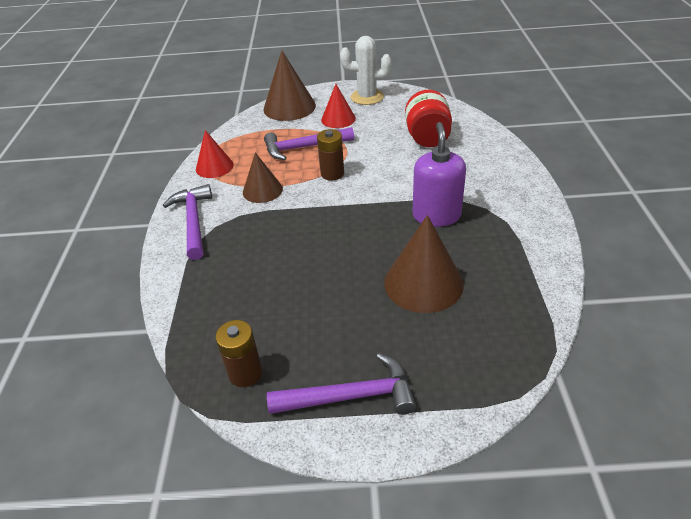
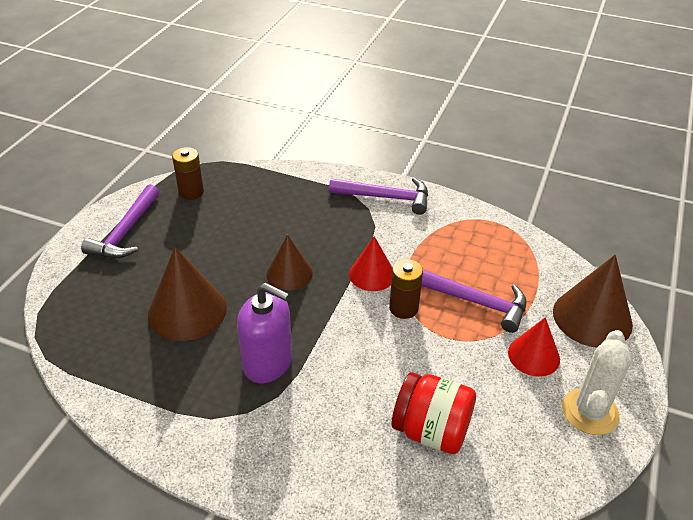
camera: 110 degrees right, 0 degrees up
(214, 167) = (474, 226): red cone -> red cone (372, 274)
(262, 190) = (406, 249): brown cone -> brown cone (289, 273)
(304, 147) = (475, 302): purple hammer -> purple hammer turned 105 degrees clockwise

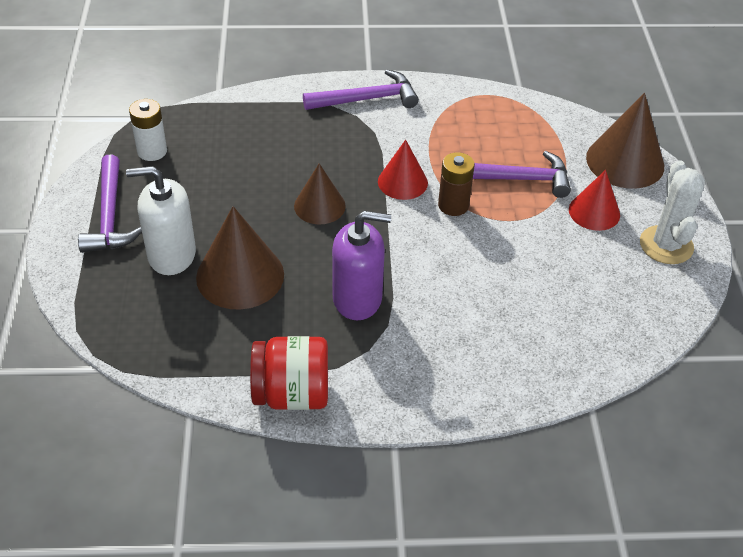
camera: 25 degrees left, 5 degrees up
(148, 276) = (171, 255): none -> white soap dispenser
(191, 192) = (152, 151): brown battery -> white battery
(431, 431) = (545, 307): red jar -> red jar (292, 394)

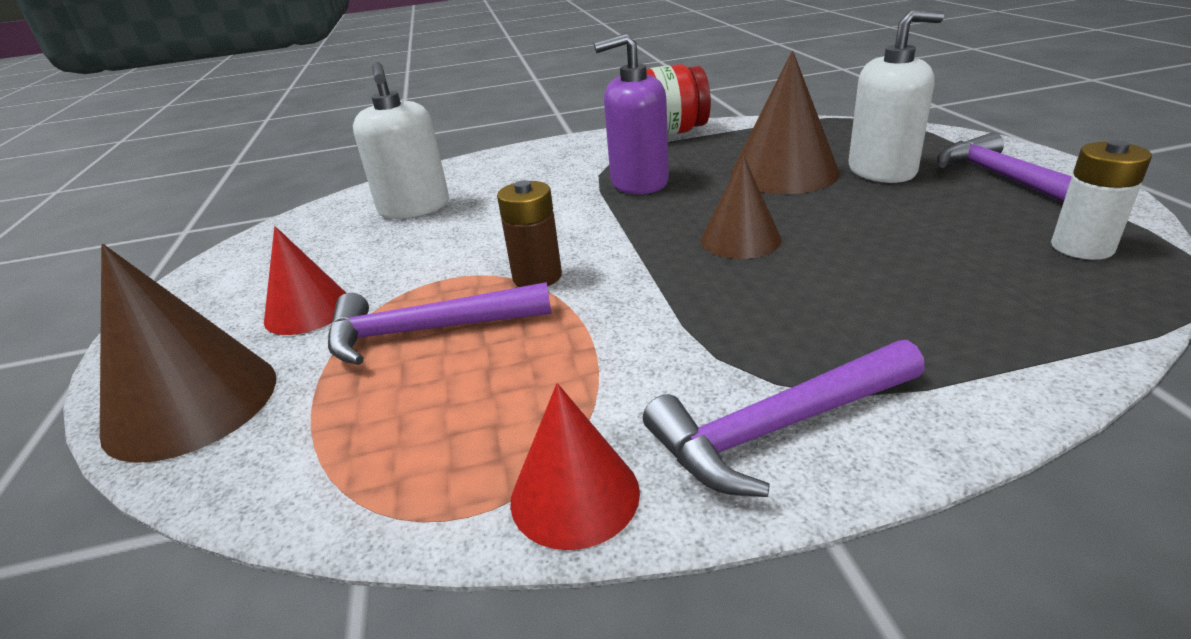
camera: 175 degrees right, 15 degrees down
(402, 182) = (627, 289): red cone -> red cone (574, 495)
(554, 318) = (414, 208): none -> white soap dispenser
(666, 245) = (221, 292): white cactus -> none

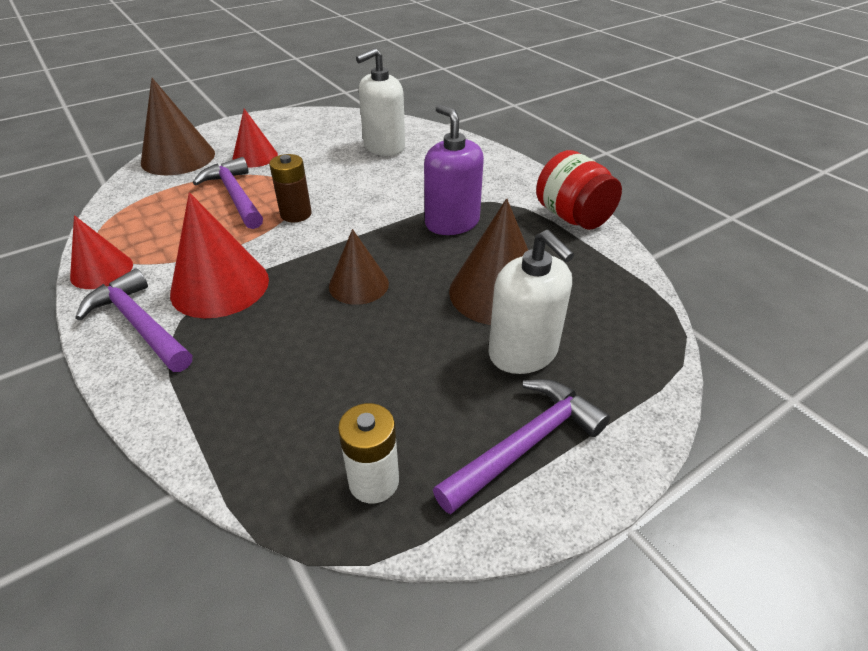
camera: 65 degrees right, 10 degrees up
(697, 344) = (220, 286): none -> red cone

